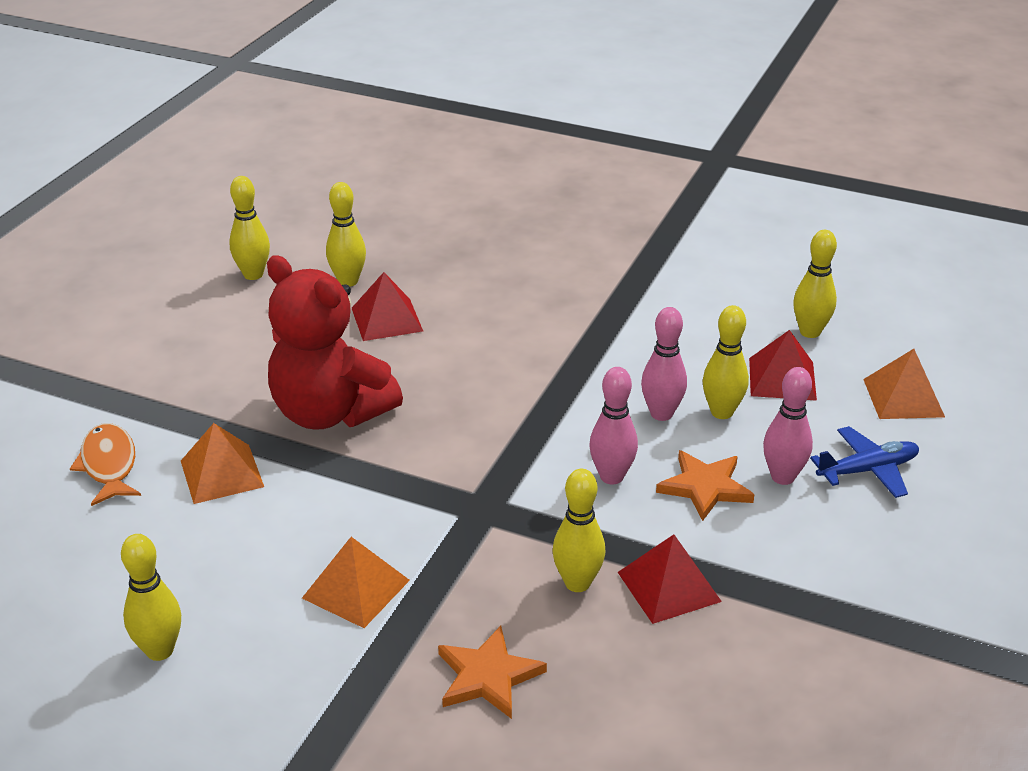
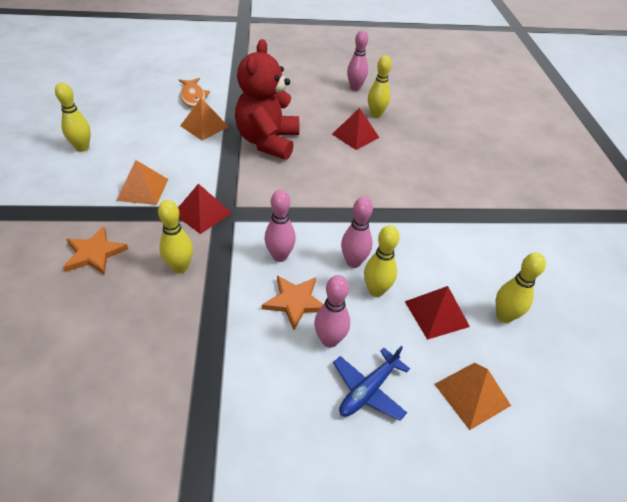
camera: 60 degrees right, 10 degrees up
(109, 465) = (193, 97): orange fish -> orange fish turned 120 degrees clockwise
(253, 274) = (355, 88): yellow bowling pin -> pink bowling pin
(669, 586) = (194, 308): red pyramid -> red pyramid (202, 213)
(868, 470) = (368, 390): blue plane -> blue plane turned 90 degrees clockwise

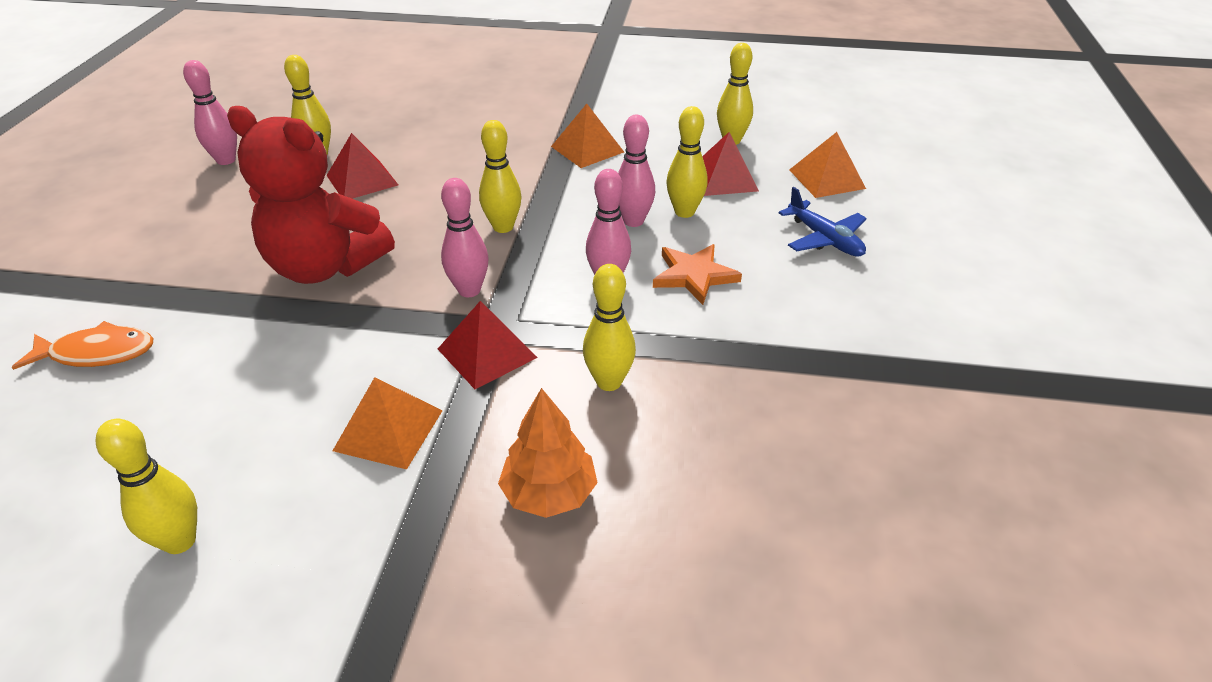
camera: 75 degrees left, 5 degrees down
(94, 253) = (549, 493): orange star -> orange tree
(204, 126) = (223, 341): orange pyramid -> orange pyramid (587, 149)
(325, 200) = (503, 227): none -> yellow bowling pin
(329, 340) = (757, 256): pink bowling pin -> pink bowling pin (469, 290)

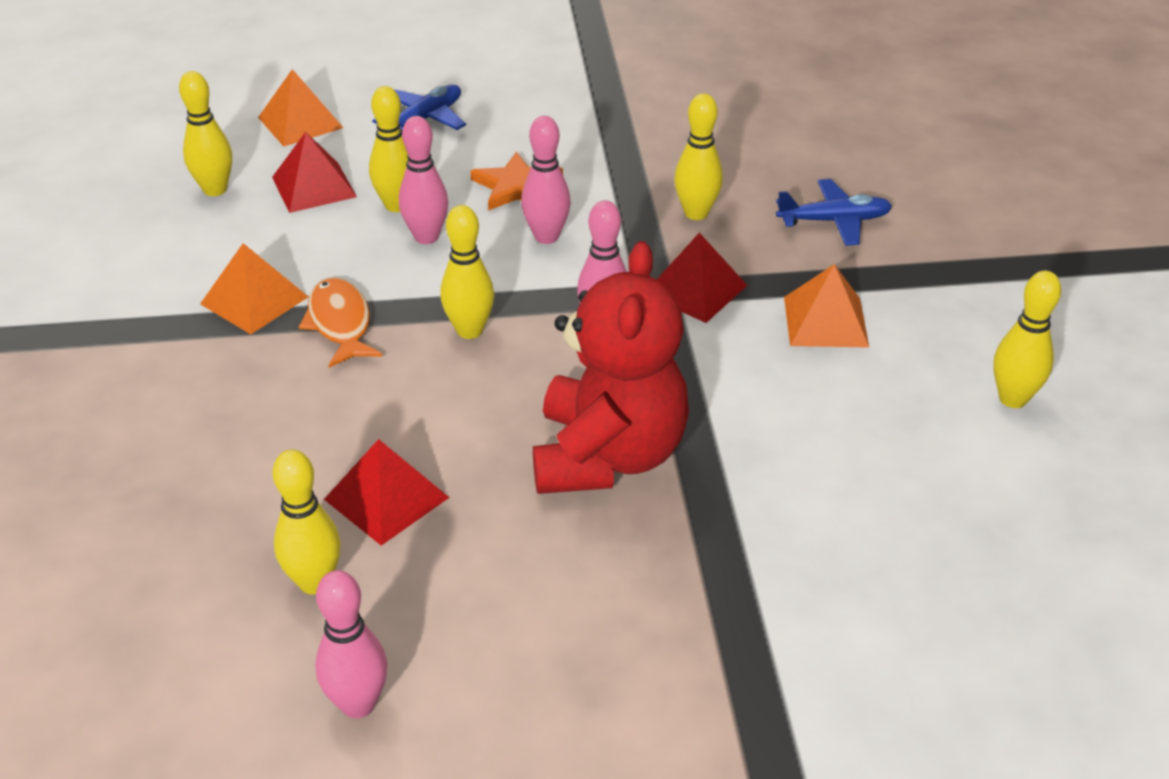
camera: 105 degrees left, 0 degrees up
(97, 353) = (856, 592): orange fish -> orange fish (340, 323)
(549, 493) = (834, 221): orange tree -> blue plane

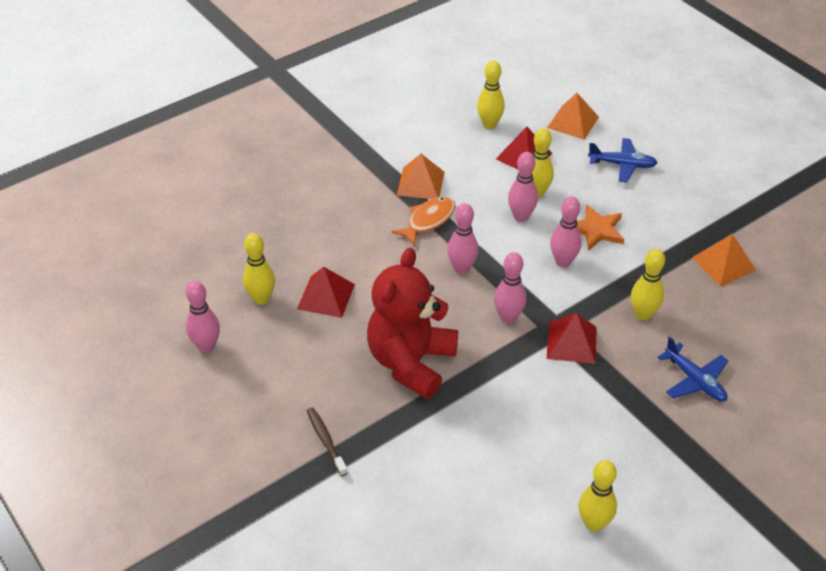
camera: 60 degrees right, 5 degrees up
(469, 330) = (462, 268): yellow bowling pin -> pink bowling pin
(608, 456) = (411, 362): red teddy bear -> red teddy bear turned 135 degrees clockwise
(694, 619) = (326, 441): none -> brown toothbrush
(825, 321) = (592, 411): orange pyramid -> orange pyramid (724, 264)

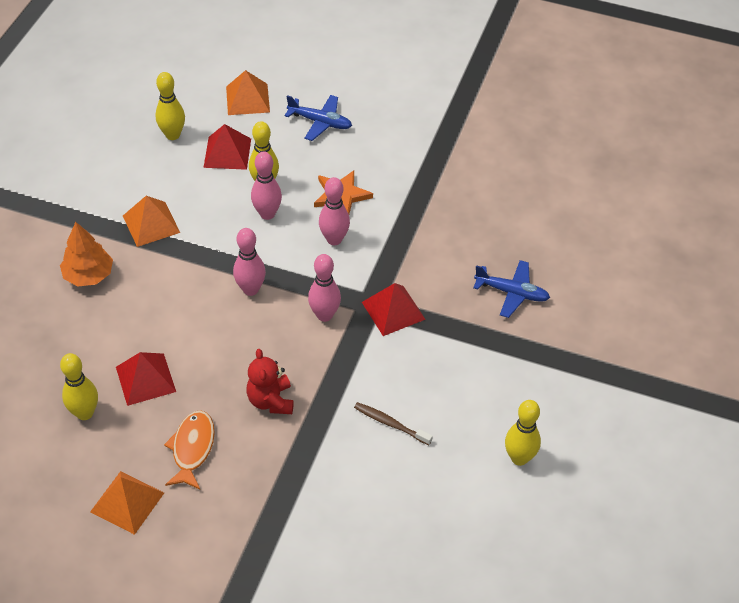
camera: 35 degrees left, 5 degrees up
(206, 346) = (67, 487): pink bowling pin -> none
(326, 441) = (250, 513): brown toothbrush -> brown toothbrush (391, 424)
(343, 200) = (88, 275): none -> orange tree
(411, 362) = (271, 401): red teddy bear -> red teddy bear, size x0.52
(428, 220) = (186, 257): orange fish -> orange fish (192, 448)
(622, 165) = (320, 122): blue plane -> blue plane turned 45 degrees clockwise
(643, 314) = (433, 255): yellow bowling pin -> none
(724, 264) = (465, 177): orange pyramid -> orange pyramid (127, 502)

